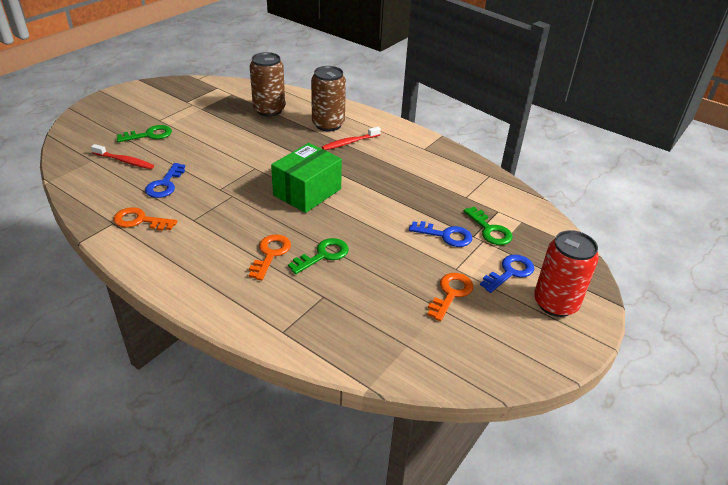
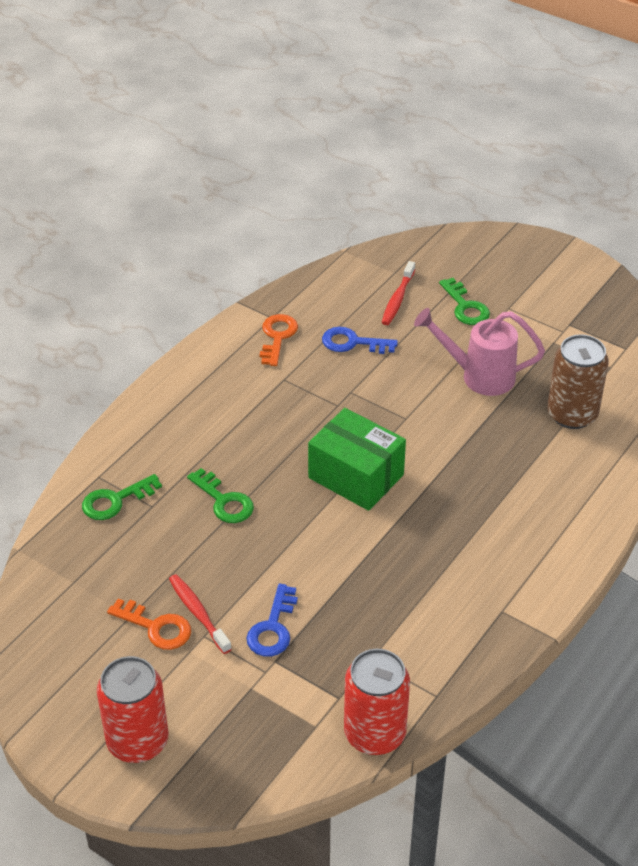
camera: 90 degrees right, 5 degrees up
(223, 137) = (478, 376): none -> pink watering can
(270, 254) = (224, 453): orange key -> none
(328, 124) = (546, 487): brown can -> none
(349, 142) = (497, 515): red toothbrush -> red toothbrush (198, 613)
(490, 230) = (290, 682): green key -> green key (115, 501)
(510, 272) = (198, 696): blue key -> none
(521, 199) = (374, 733): none -> red can

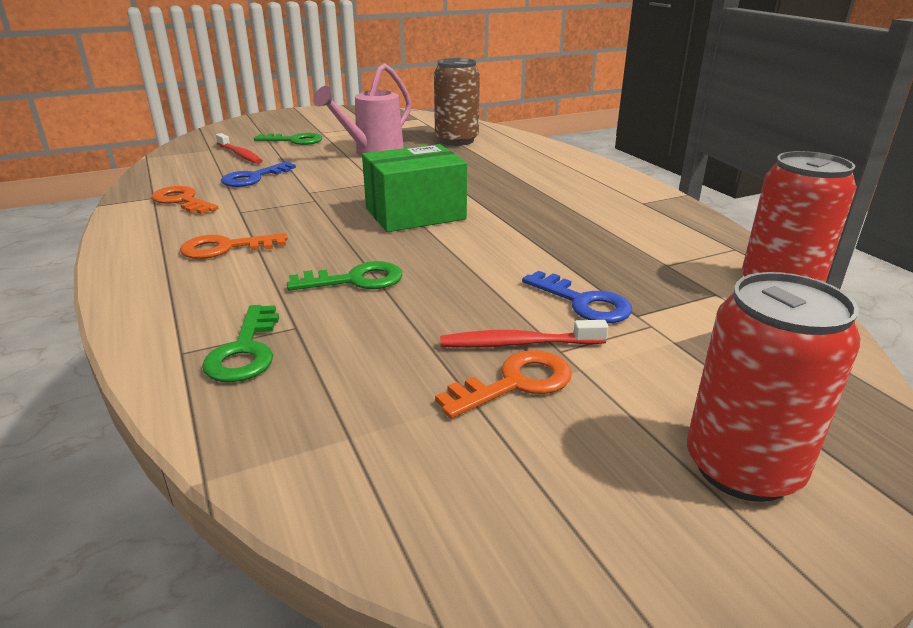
camera: 60 degrees left, 15 degrees down
(222, 412) = (225, 248): none -> orange key

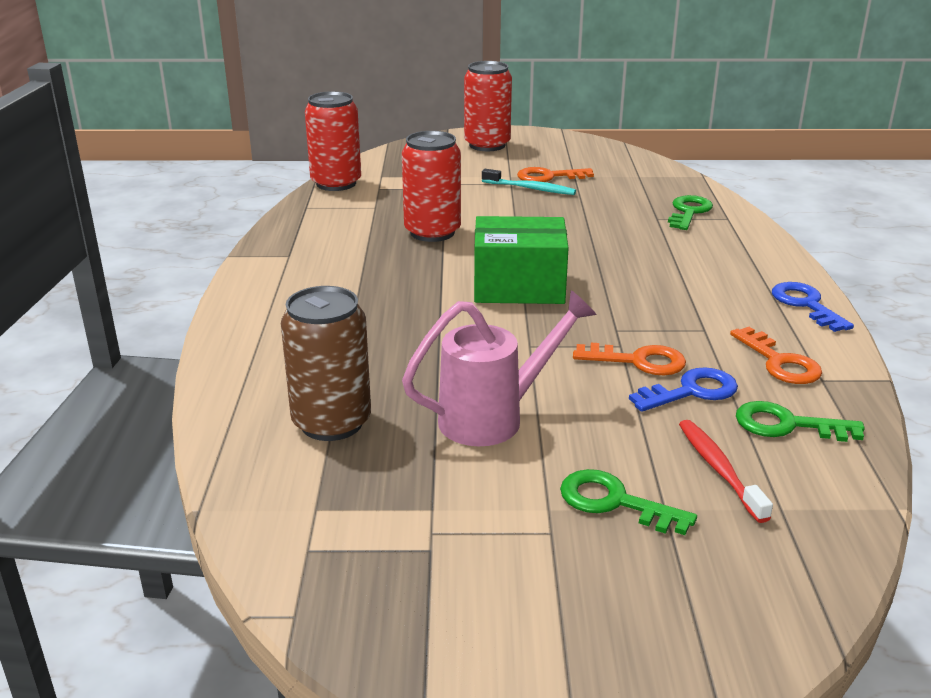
camera: 155 degrees left, 0 degrees up
(225, 248) = (713, 284): orange key -> orange key (638, 361)
(356, 280) = (607, 237): green key -> green key (787, 425)
(518, 344) = (530, 189): red toothbrush -> turquoise toothbrush
(556, 246) = (432, 232): none -> red can
(584, 302) = (467, 198): blue key -> blue key (805, 304)

